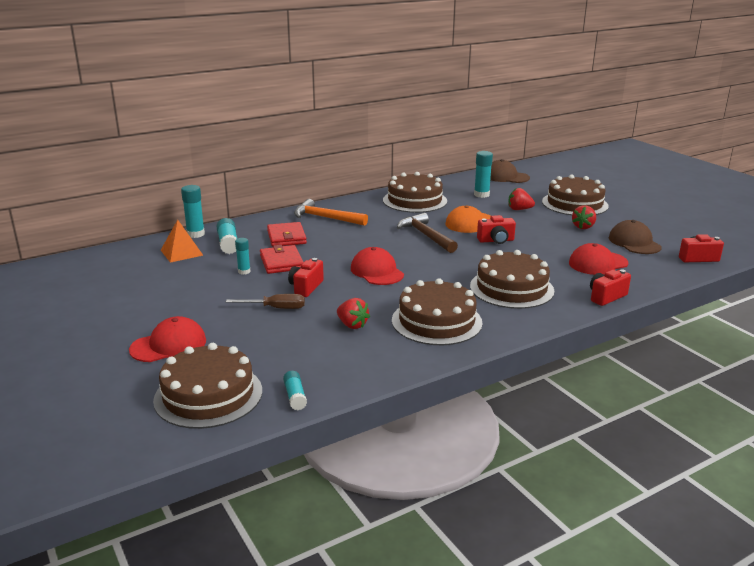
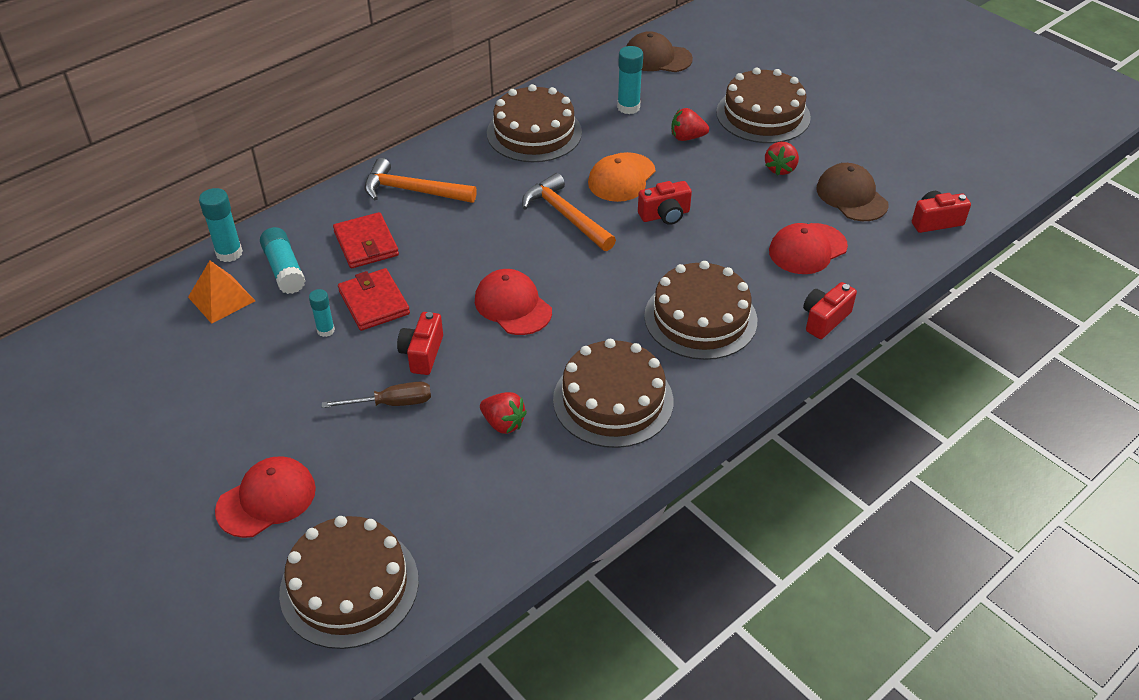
camera: 10 degrees left, 20 degrees up
(295, 396) = (461, 571): turquoise glue stick -> none
(426, 236) = (566, 216): brown hammer -> orange hammer

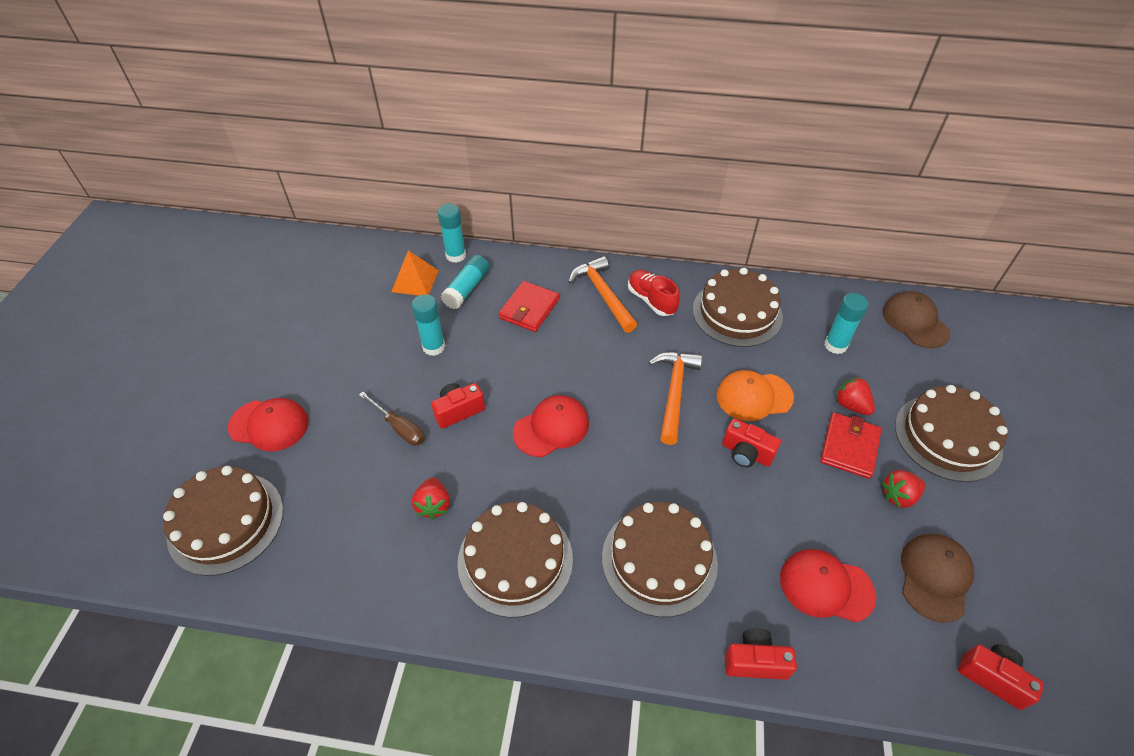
camera: 50 degrees right, 5 degrees up
(325, 330) = (434, 347): turquoise glue stick -> turquoise glue stick, size x1.58
(374, 302) = (480, 352): red wallet -> red wallet (849, 447)
(458, 168) = (651, 300): none -> red shoe
(513, 306) = (551, 428): red cap -> red cap turned 45 degrees clockwise

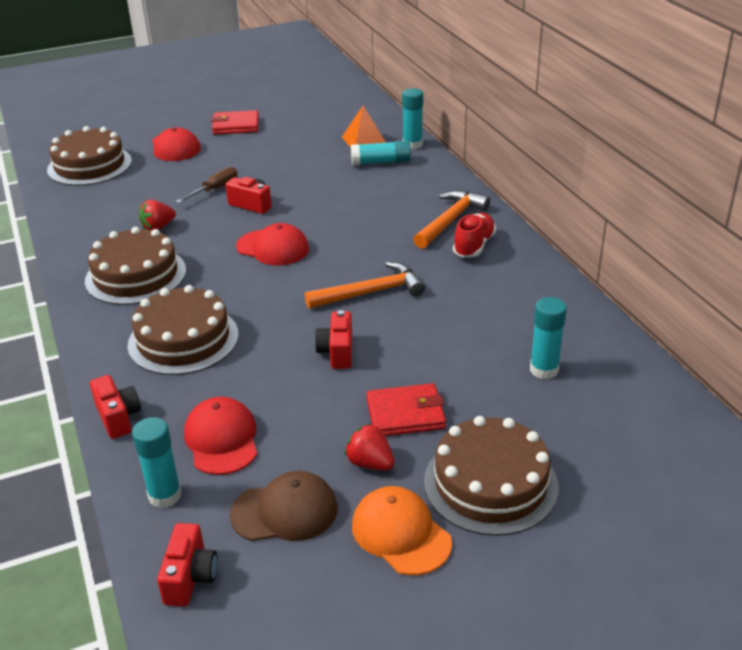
camera: 60 degrees right, 15 degrees down
(399, 428) = (214, 189): brown screwdriver -> brown screwdriver turned 150 degrees counterclockwise
(434, 347) = (304, 173): turquoise glue stick -> turquoise glue stick (165, 495)
(529, 309) = (391, 194): red wallet -> red wallet (236, 125)
(737, 313) = (516, 296): brown cake -> none
(754, 396) = (413, 337): orange cap -> orange cap (401, 534)
(851, 405) = (466, 401): red strawberry -> none
(915, 322) = (654, 419): brown cap -> none

